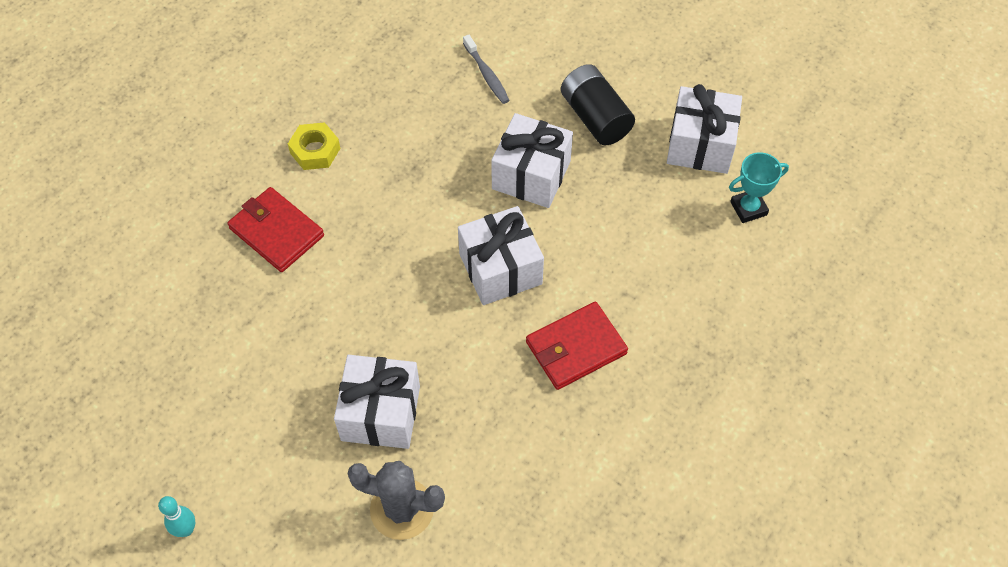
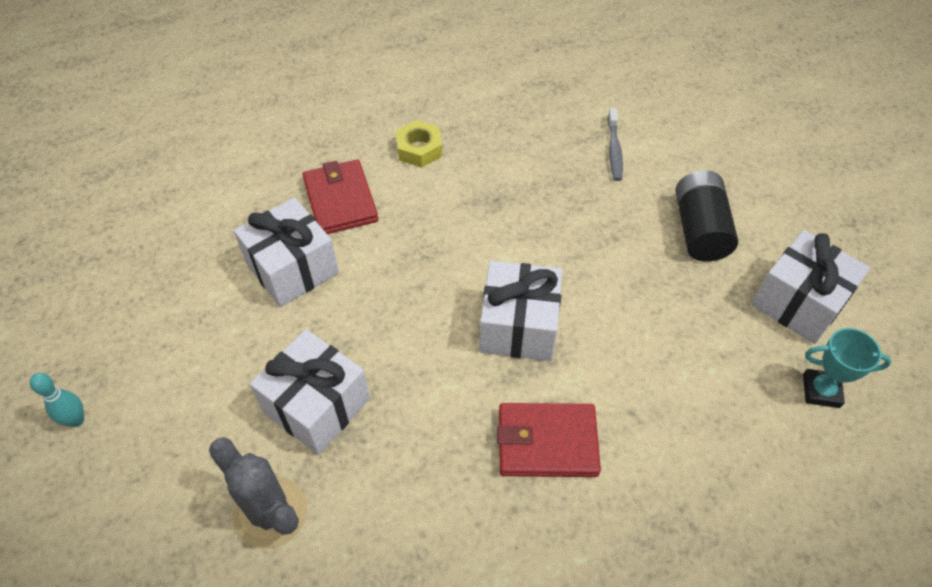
camera: 30 degrees right, 5 degrees down
(531, 175) = (603, 254): white gift -> white gift (292, 268)

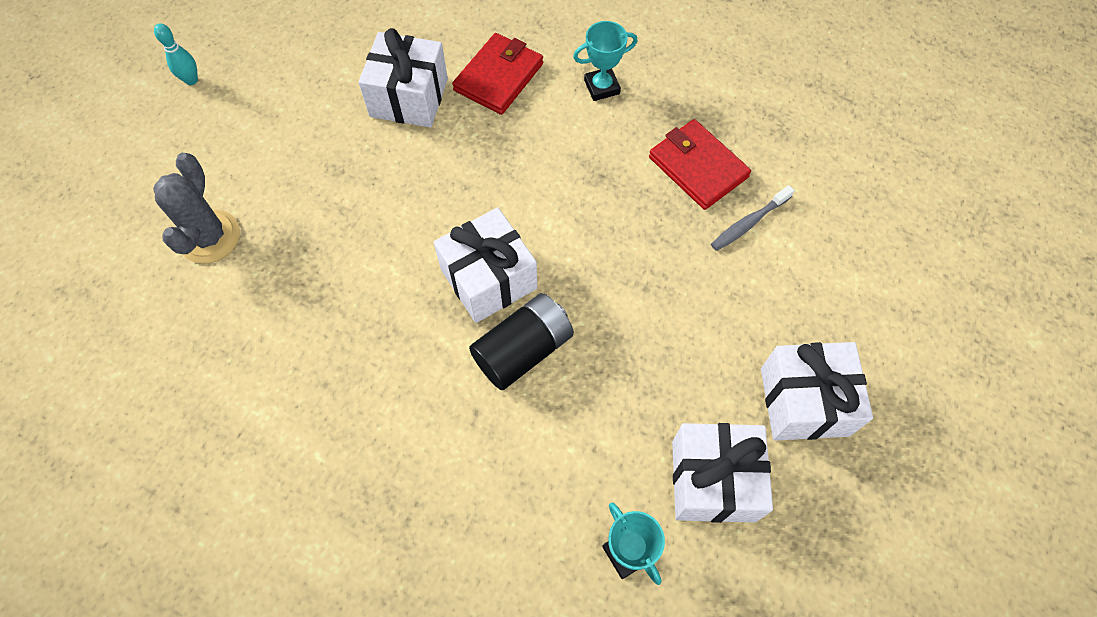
camera: 50 degrees right, 10 degrees up
(317, 405) = (309, 200): white gift -> white gift (804, 401)
(419, 149) = (601, 87): yellow nut -> turquoise trophy
(547, 442) = (399, 369): red wallet -> red wallet (698, 167)
(699, 230) = (721, 348): black battery -> black battery (523, 350)

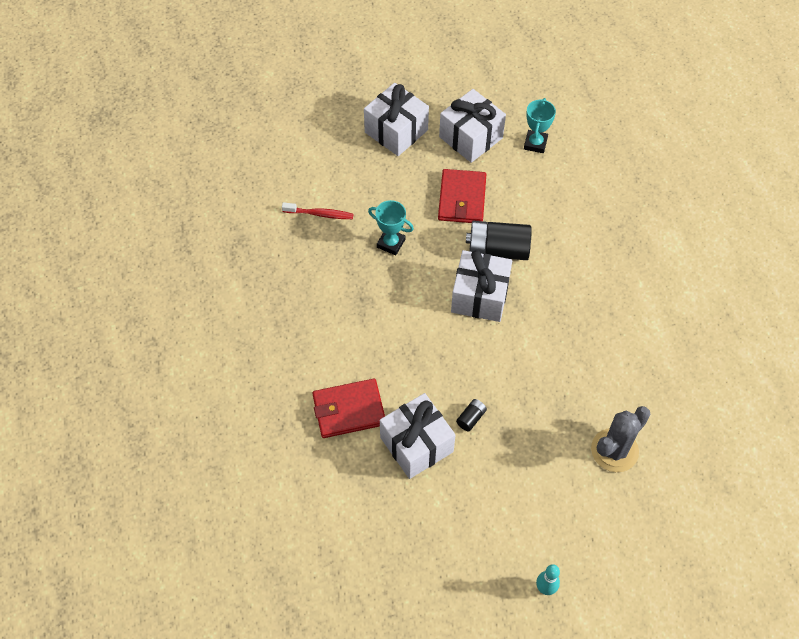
camera: 135 degrees left, 5 degrees down
(380, 156) = (471, 418): none -> black battery
(601, 87) = (298, 349): turquoise trophy -> turquoise trophy (391, 243)
(698, 167) = (307, 260): red wallet -> red wallet (462, 199)
(748, 223) = (320, 214): grey toothbrush -> red toothbrush

